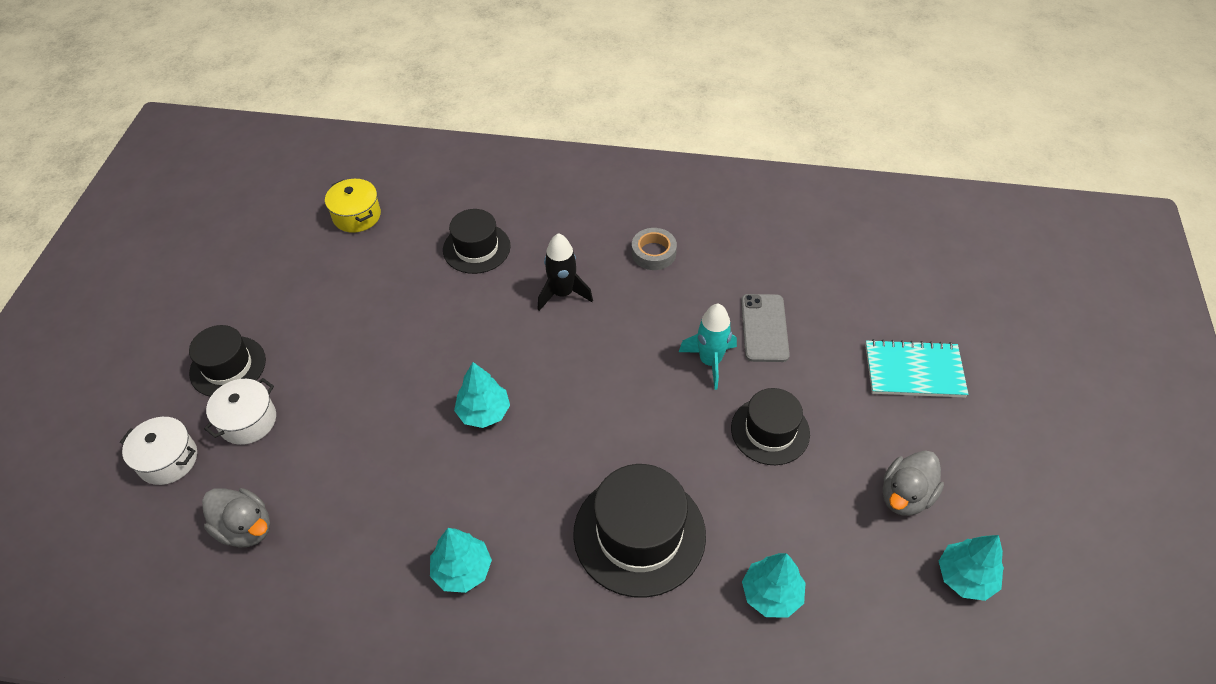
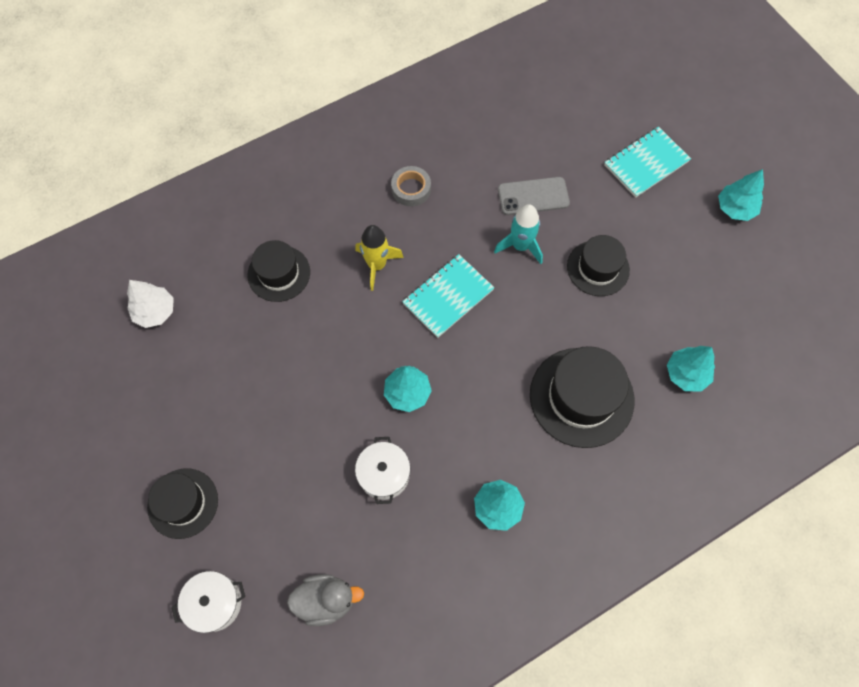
camera: 40 degrees left, 15 degrees up
(248, 421) = (244, 529): white pot -> white pot (384, 474)
(357, 216) = (155, 312): yellow pot -> white tree
(562, 293) = (377, 265): black rocket -> yellow rocket
(599, 359) = (448, 297): none -> turquoise notebook
(764, 328) = (533, 196): grey phone -> grey phone turned 60 degrees counterclockwise
(905, 496) = (706, 253): grey duck -> none
(965, 577) = (775, 281): turquoise tree -> turquoise tree (735, 208)

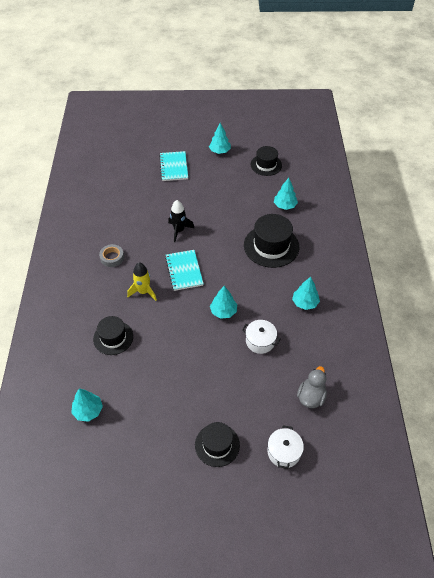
camera: 60 degrees left, 15 degrees down
(155, 312) = (88, 411): white tree -> turquoise tree
(520, 246) = (179, 230): turquoise rocket -> black rocket
(533, 196) = (157, 213): grey phone -> none
(598, 268) = (212, 209): black hat -> black hat (266, 165)

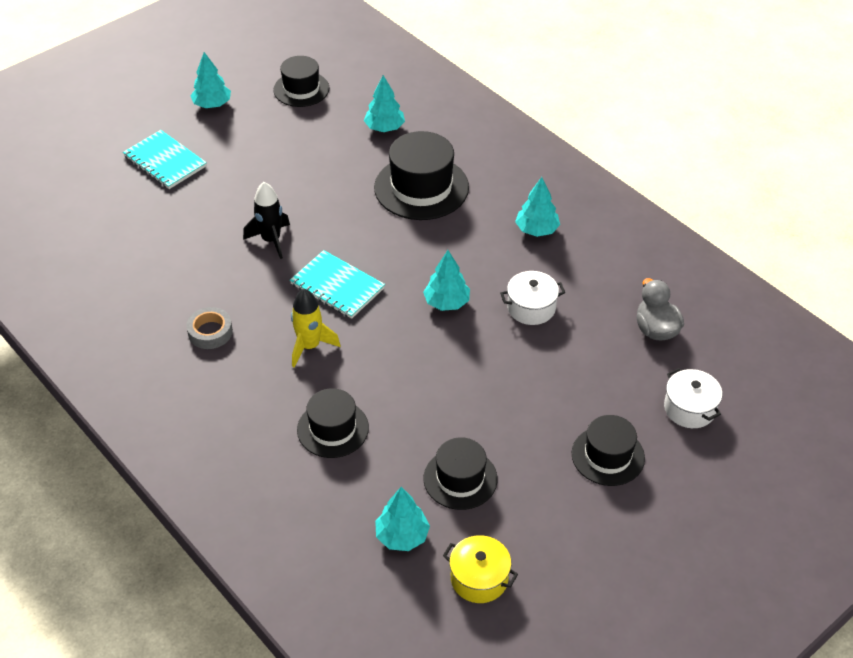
camera: 40 degrees left, 5 degrees down
(97, 458) = (479, 578): none -> yellow pot
(140, 403) = (460, 479): none -> black hat

